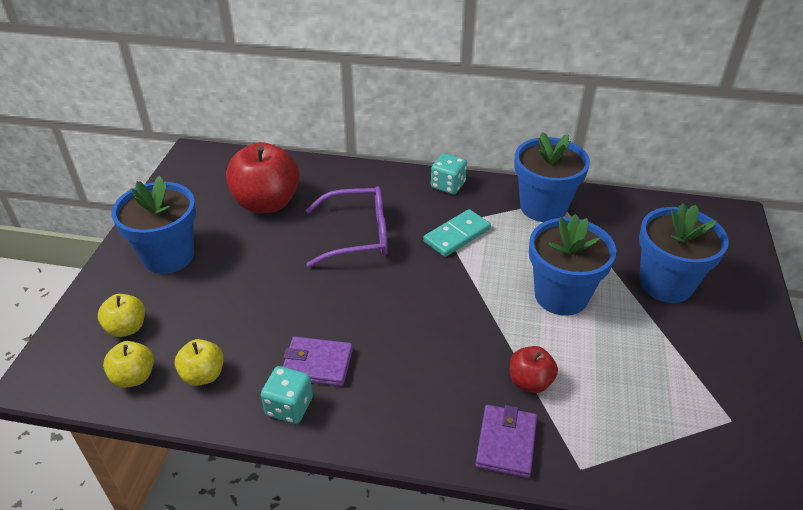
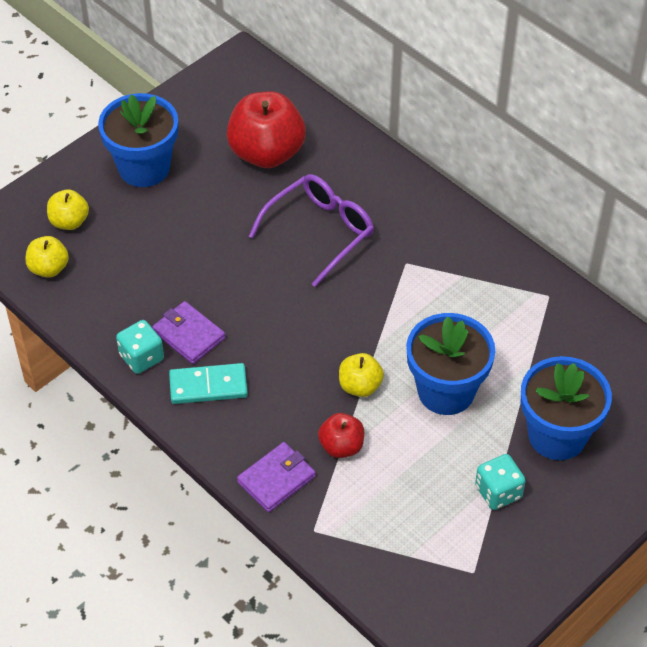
camera: 35 degrees right, 10 degrees up
(203, 375) = (98, 295): yellow apple -> yellow apple (360, 386)
(357, 235) = (320, 232): purple glasses -> purple glasses turned 75 degrees counterclockwise
(448, 185) = (454, 221): turquoise dice -> turquoise dice (498, 492)
(457, 235) = (410, 280): turquoise domino -> turquoise domino (208, 386)
(543, 207) = (525, 295): blue flower pot -> none

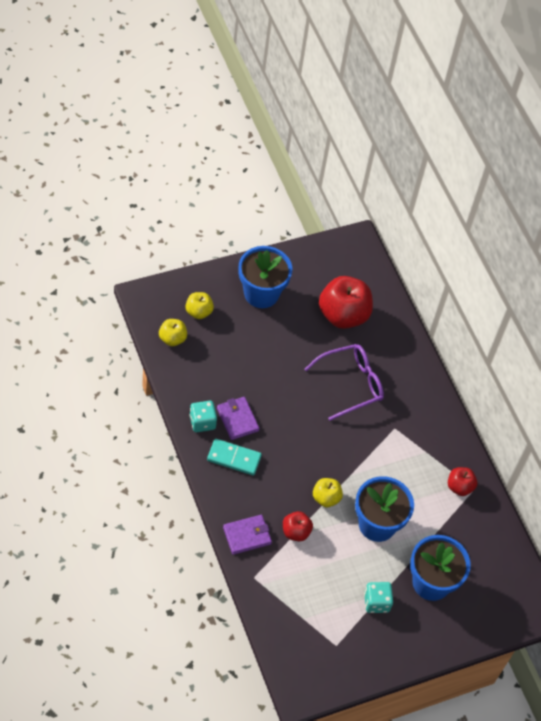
camera: 15 degrees right, 5 degrees up
(529, 301) = (459, 487): none -> red apple

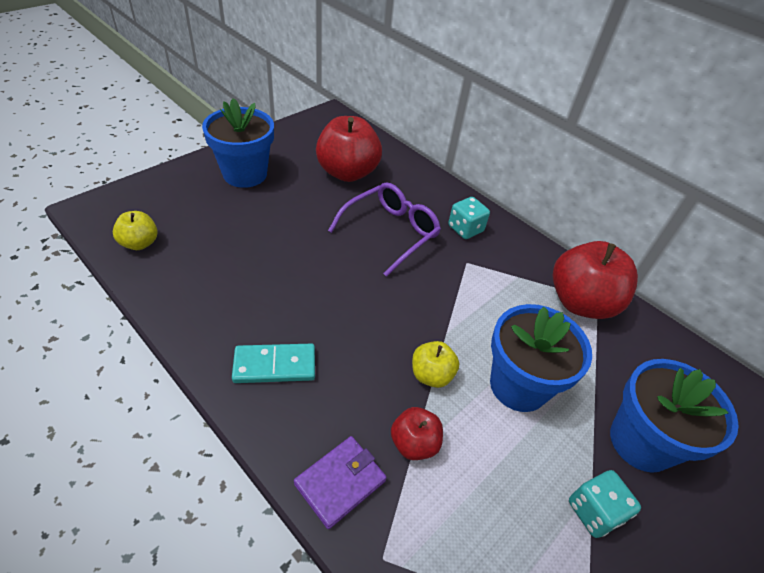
camera: 20 degrees left, 10 degrees down
(198, 312) = (170, 207): yellow apple -> none
(202, 422) = (210, 331): turquoise dice -> turquoise dice (465, 229)
(237, 419) = (262, 312): purple wallet -> none
(459, 487) = (580, 302): red apple -> red apple, size x1.93

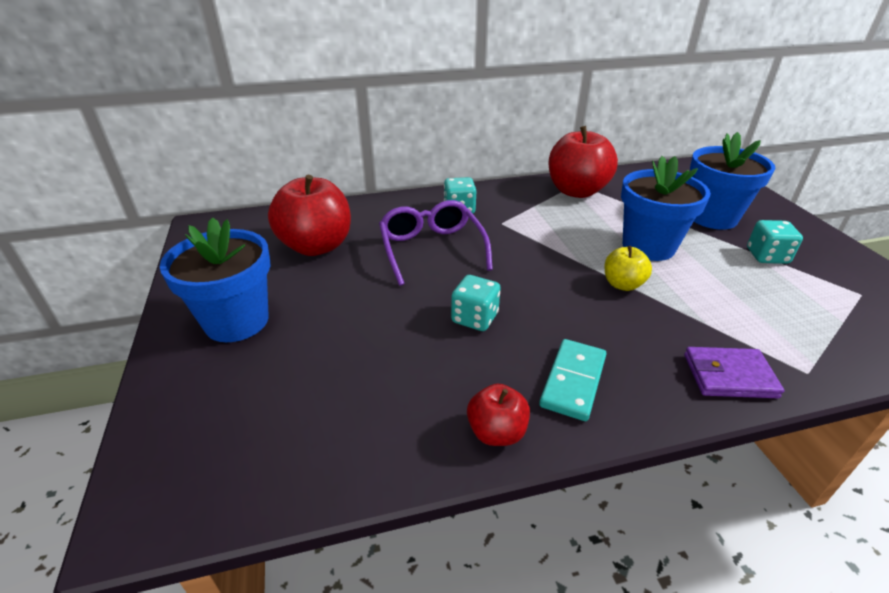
camera: 55 degrees left, 10 degrees down
(140, 243) = (281, 463): yellow apple -> none
(317, 286) = (475, 318): none -> turquoise dice
(340, 482) = (729, 375): purple wallet -> purple wallet turned 75 degrees counterclockwise
(414, 443) = (694, 318): red apple -> red apple (496, 432)

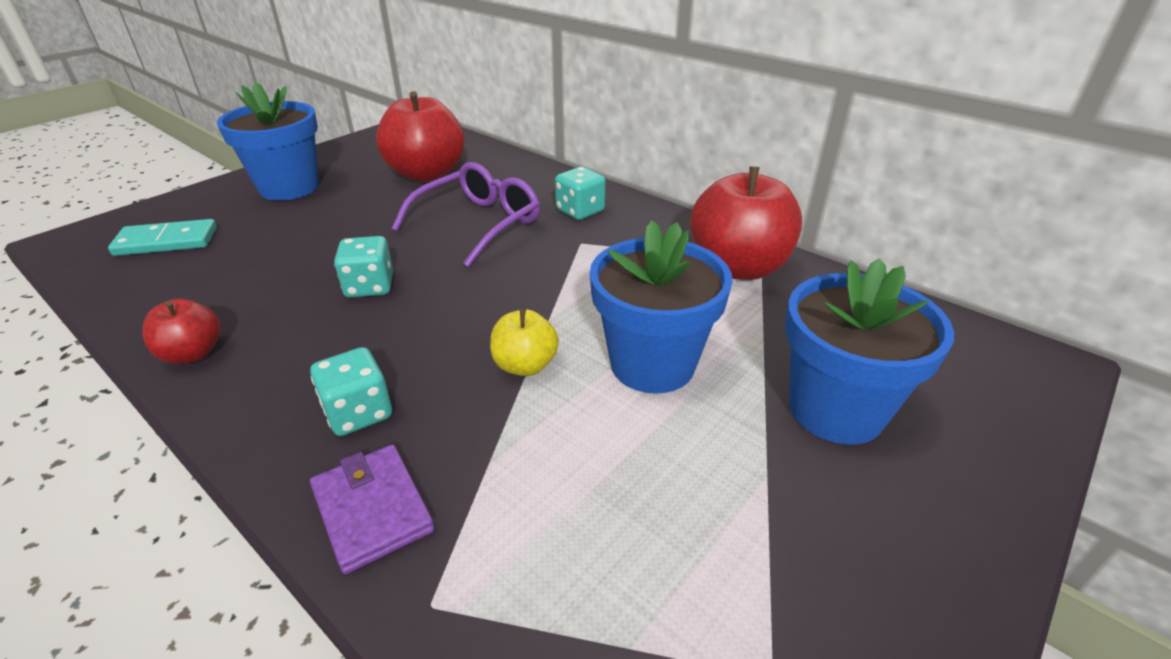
camera: 55 degrees right, 0 degrees up
(573, 381) = (294, 378): turquoise domino -> turquoise domino (166, 241)
(767, 256) = (772, 502): turquoise dice -> turquoise dice (358, 412)

